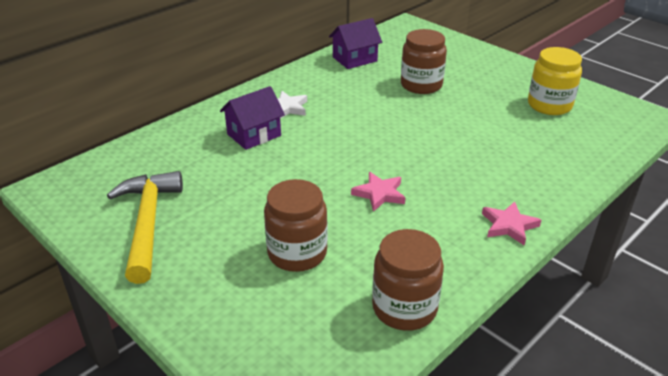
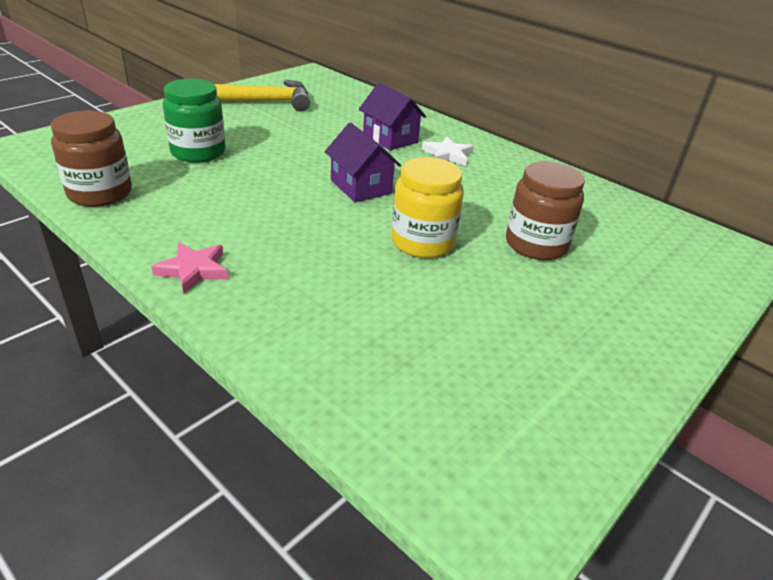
camera: 85 degrees right, 0 degrees up
(297, 253) = (198, 152): brown jar -> green jar
(355, 59) = (590, 200): purple house -> purple house (360, 187)
(379, 194) = (276, 194): pink star -> none
(549, 105) = (512, 370): yellow jar -> yellow jar (422, 242)

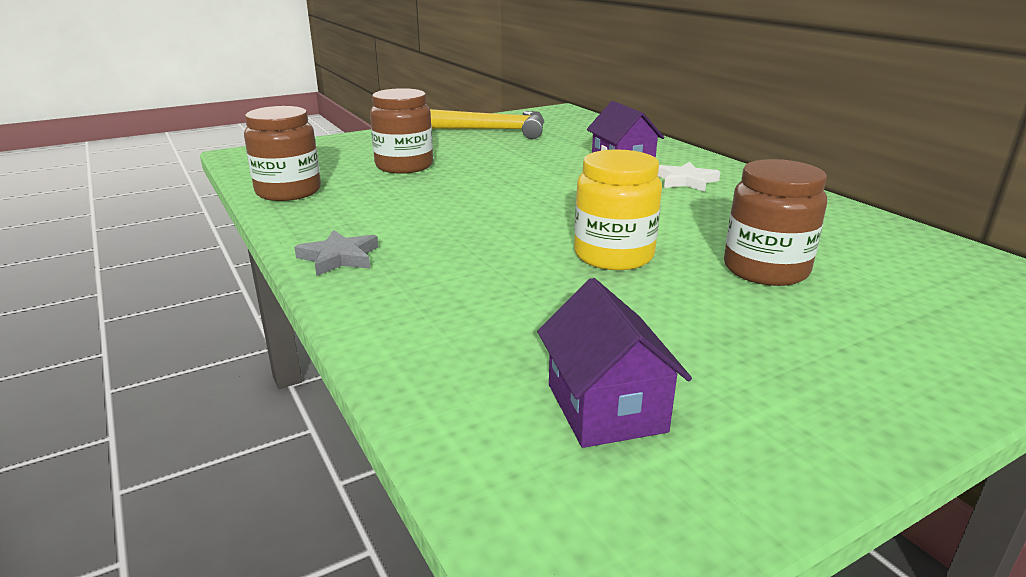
camera: 20 degrees right, 10 degrees down
(193, 270) = (339, 257): pink star -> grey star
(198, 152) = (404, 166): green jar -> brown jar
(360, 187) = (564, 202): purple house -> purple house (605, 407)

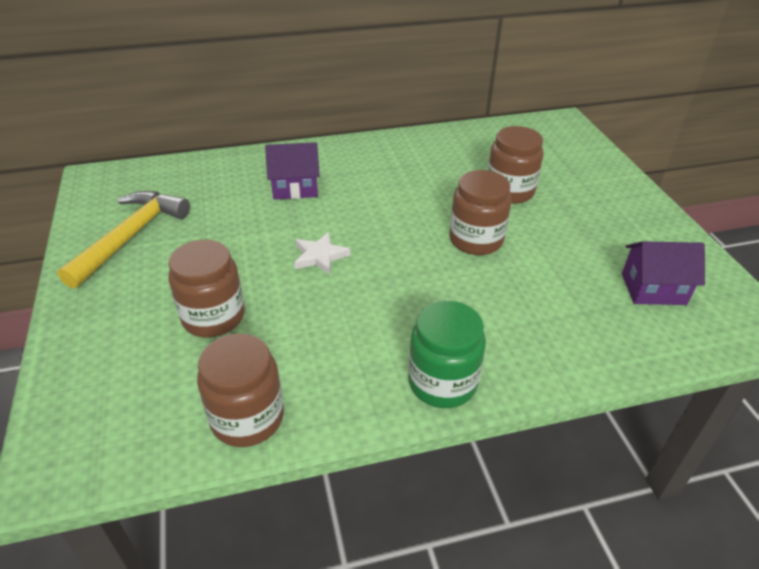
camera: 75 degrees left, 15 degrees up
(339, 257) = (442, 382): grey star -> green jar
(613, 255) = (476, 240): yellow jar -> brown jar
(686, 181) = (351, 171): white star -> white star (320, 256)

